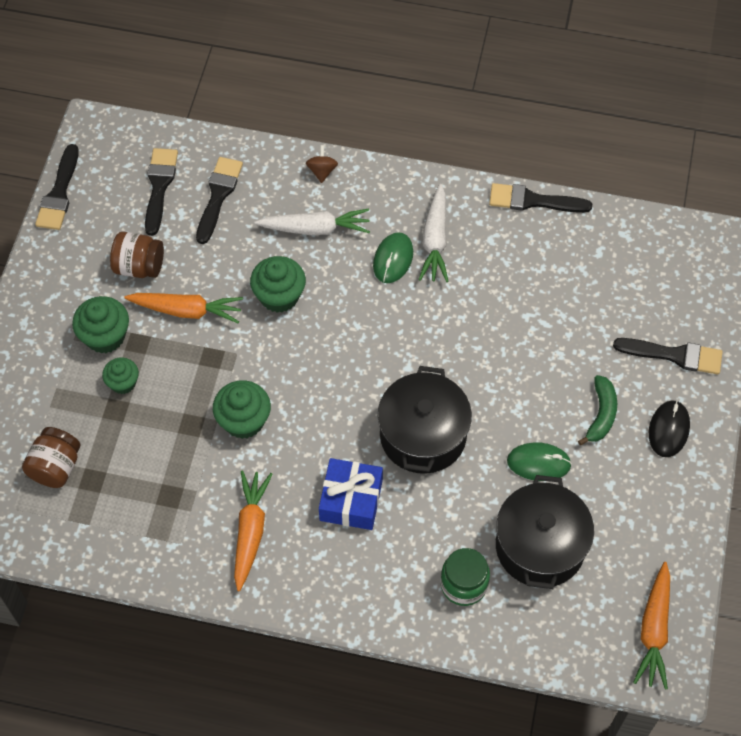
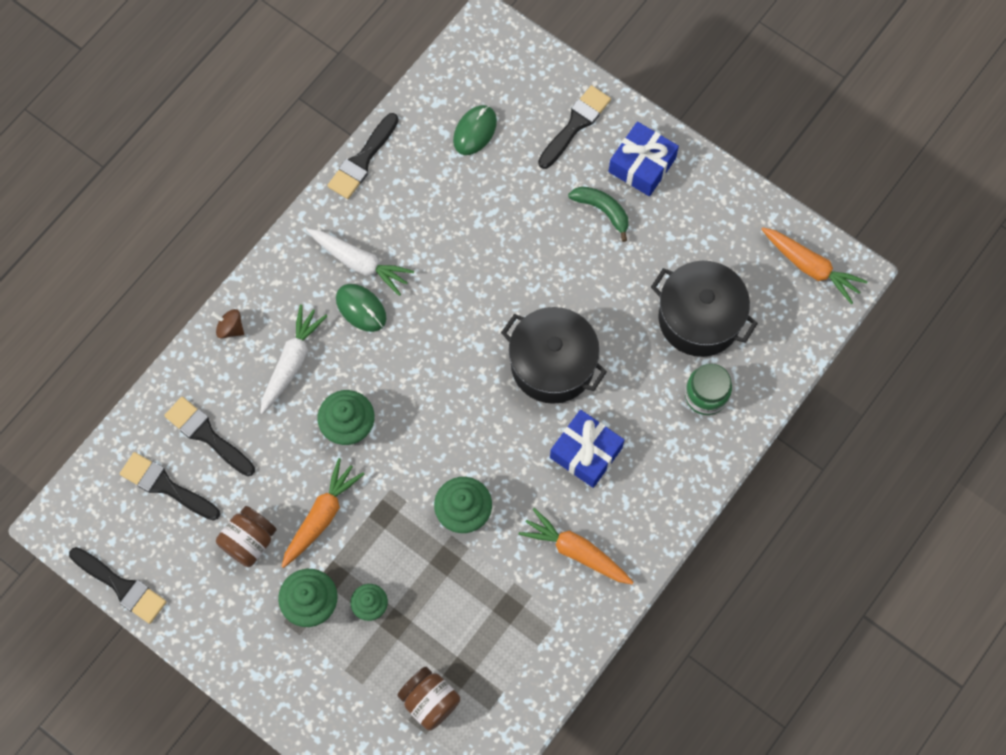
camera: 65 degrees left, 10 degrees up
(538, 463) = (623, 282): green mouse -> green mouse (475, 131)
(668, 430) = (642, 165): black mouse -> blue gift

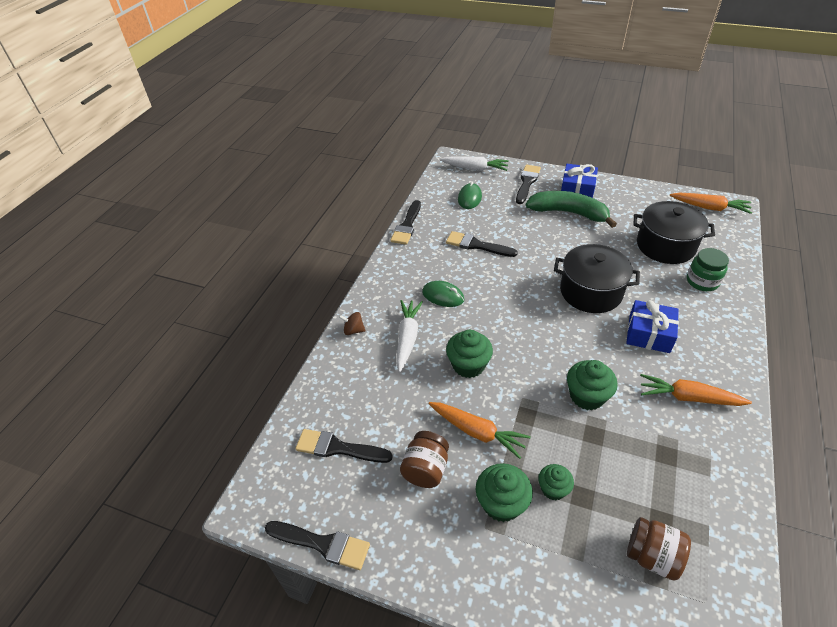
camera: 15 degrees left, 25 degrees down
(207, 435) = (360, 402): black brush -> black brush (477, 245)
(321, 516) = (477, 432): orange carrot -> orange carrot turned 105 degrees clockwise
(360, 263) = (430, 273): white carrot -> white carrot (475, 168)
(602, 210) = (568, 213): green banana -> green banana, size x1.79

